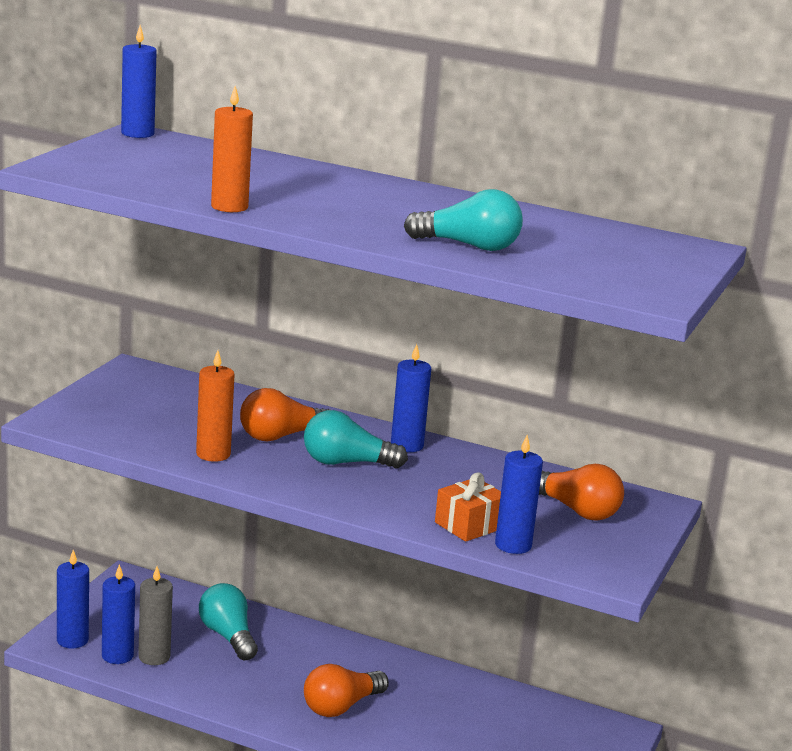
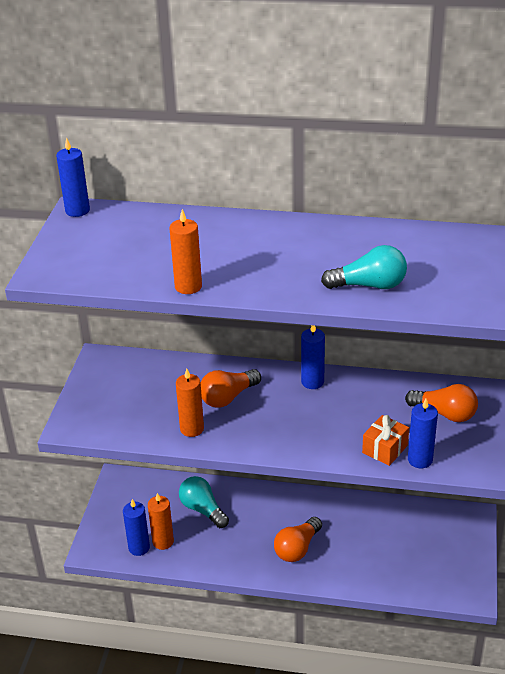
camera: 10 degrees left, 15 degrees up
(72, 640) = (104, 543): blue candle -> none
(154, 657) = (163, 541): grey candle -> orange candle
(346, 463) = (281, 411): turquoise light bulb -> none

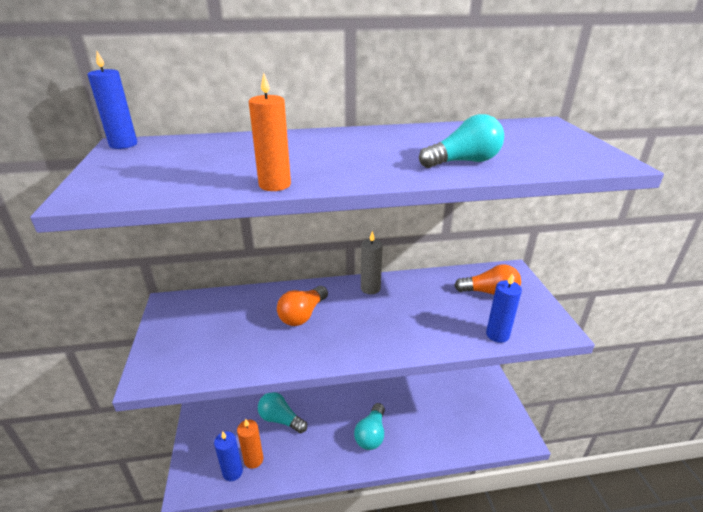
camera: 20 degrees left, 5 degrees down
(192, 429) = (279, 351): orange candle -> none
(297, 548) = (371, 434): orange light bulb -> turquoise light bulb
(312, 382) = (370, 288): blue candle -> grey candle
(384, 449) = (462, 332): orange gift -> none

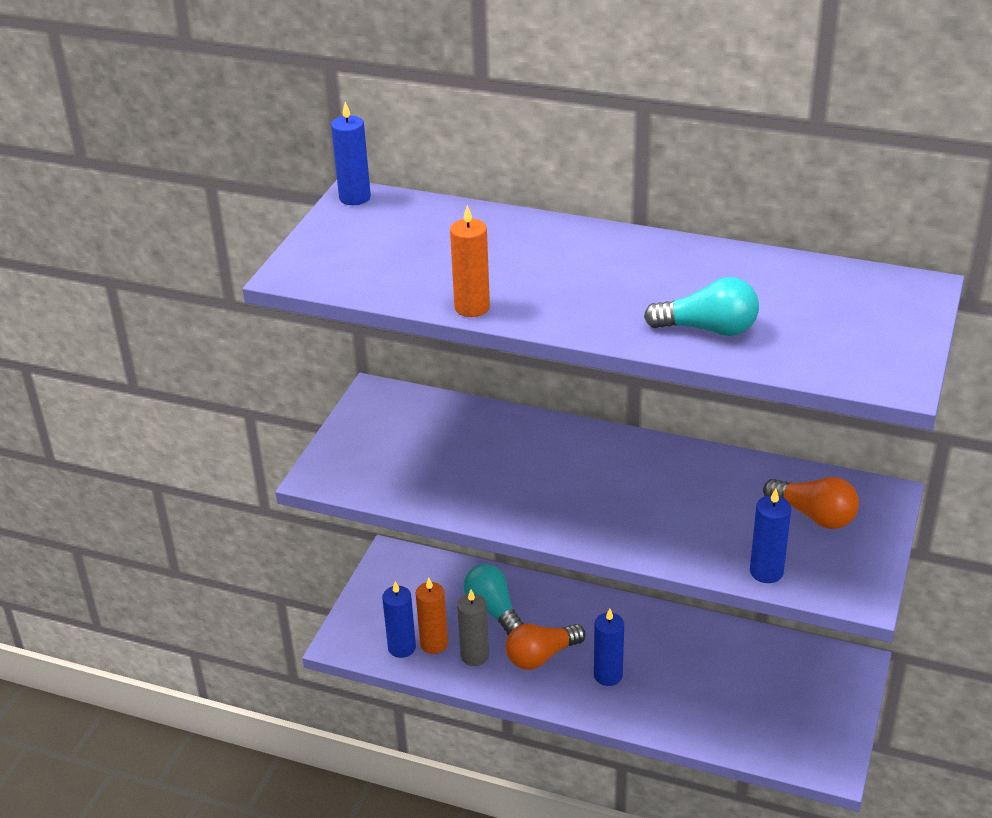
camera: 30 degrees right, 5 degrees up
(302, 315) = (529, 462): orange light bulb -> orange light bulb (541, 656)
(370, 288) = (645, 454): grey candle -> grey candle (474, 656)
(371, 434) = (608, 675): turquoise light bulb -> blue candle

